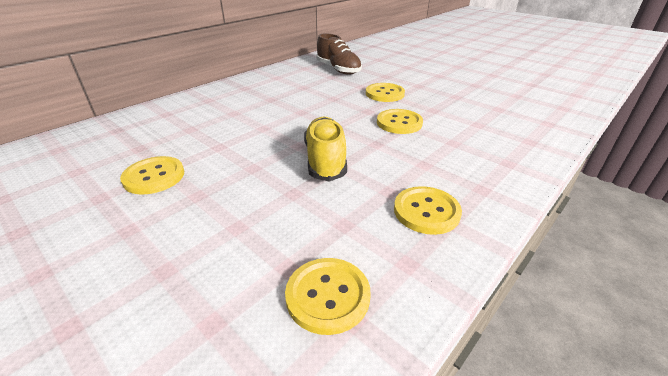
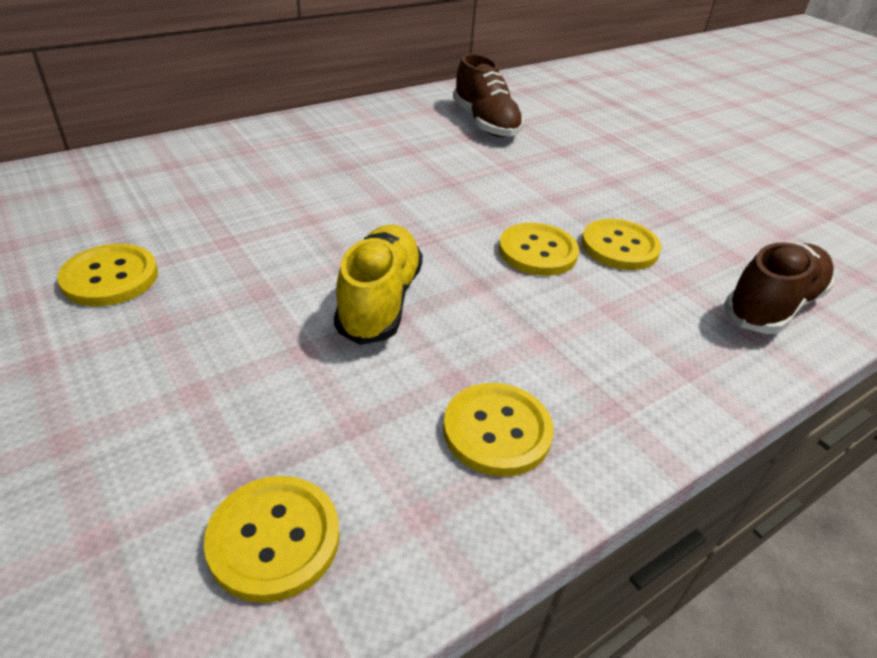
camera: 10 degrees right, 5 degrees up
(384, 94) = (542, 187): yellow button -> yellow button (619, 247)
(531, 127) = (771, 306): none -> brown shoe

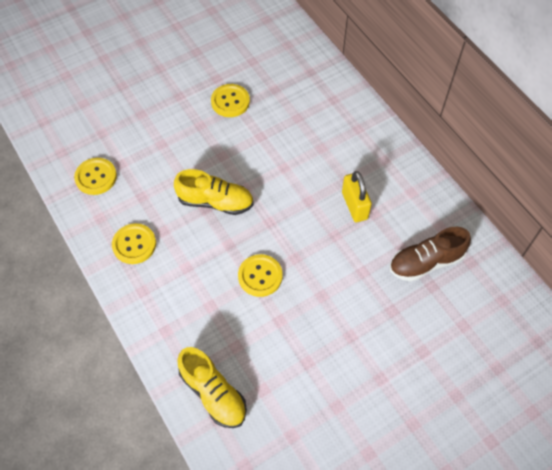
camera: 95 degrees right, 20 degrees up
(395, 162) = (354, 206): none -> yellow padlock
(619, 247) = (268, 322): yellow button -> none
(771, 306) = (213, 393): brown shoe -> yellow shoe

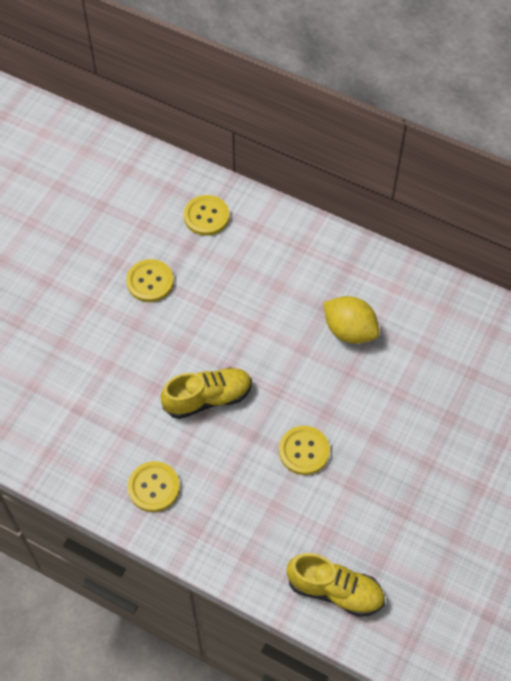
camera: 30 degrees left, 0 degrees up
(96, 177) = (61, 437): yellow button -> yellow button (206, 216)
(354, 206) = (349, 330): yellow padlock -> yellow lemon
(425, 262) = (452, 353): brown shoe -> none

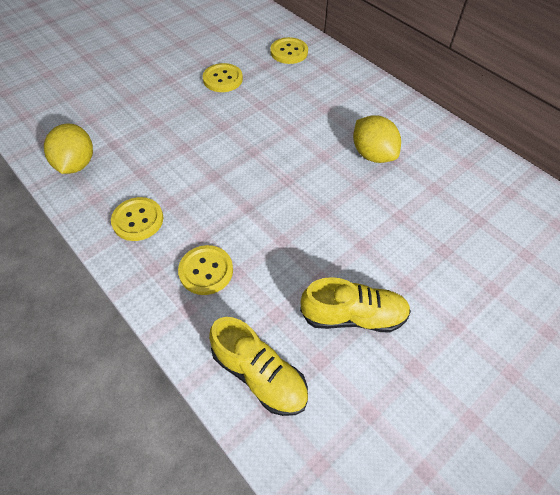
camera: 20 degrees right, 5 degrees down
(53, 447) = (76, 164): none -> yellow lemon
(208, 398) = (224, 167): yellow shoe -> yellow shoe (353, 316)
(304, 451) = (288, 234): yellow button -> yellow button (206, 271)

